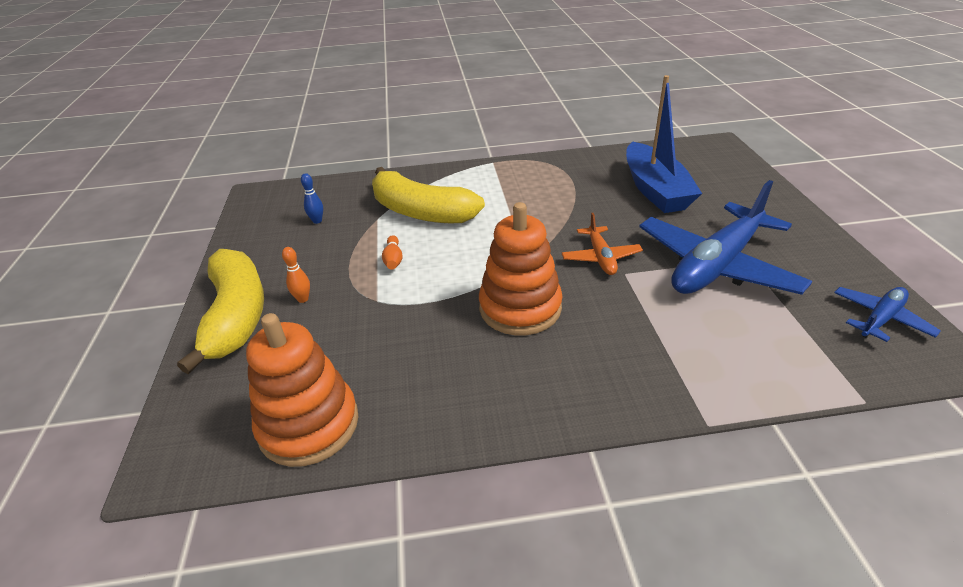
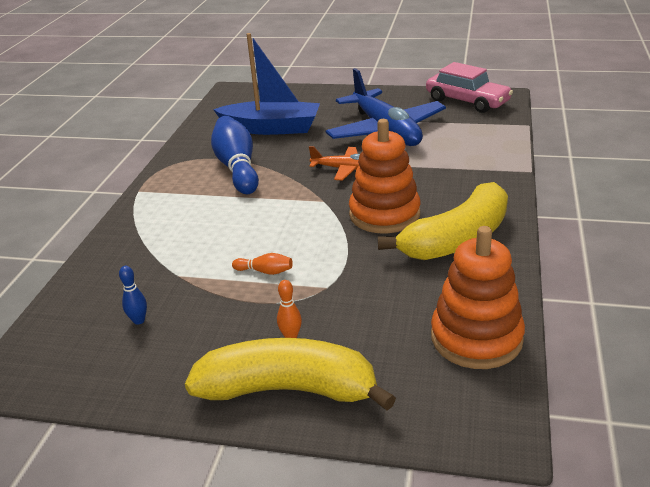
camera: 70 degrees left, 5 degrees down
(421, 212) = (192, 245): yellow banana -> yellow banana (457, 239)
(561, 195) = (237, 167): none -> blue bowling pin
(880, 319) = (467, 101): blue plane -> pink car

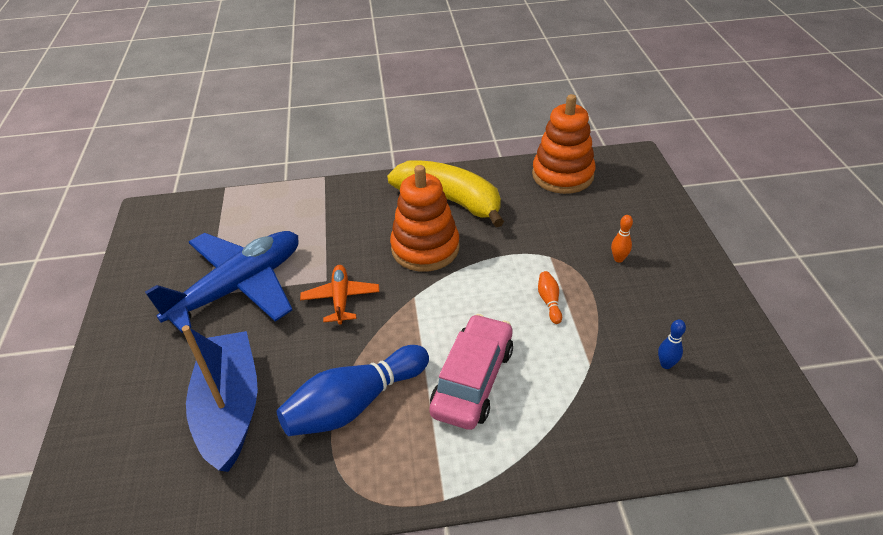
camera: 110 degrees left, 10 degrees up
(288, 389) = (668, 244): yellow banana -> none
(467, 101) = (157, 236): pink car -> pink car (473, 380)

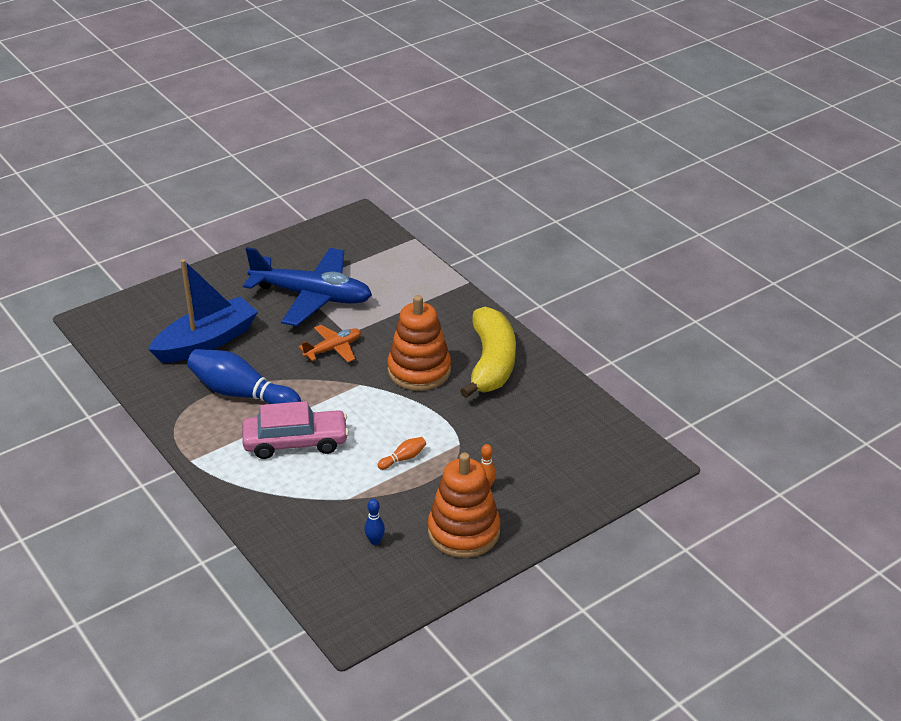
camera: 60 degrees right, 5 degrees down
(562, 175) = (584, 420): orange stacking toy -> orange stacking toy (463, 532)

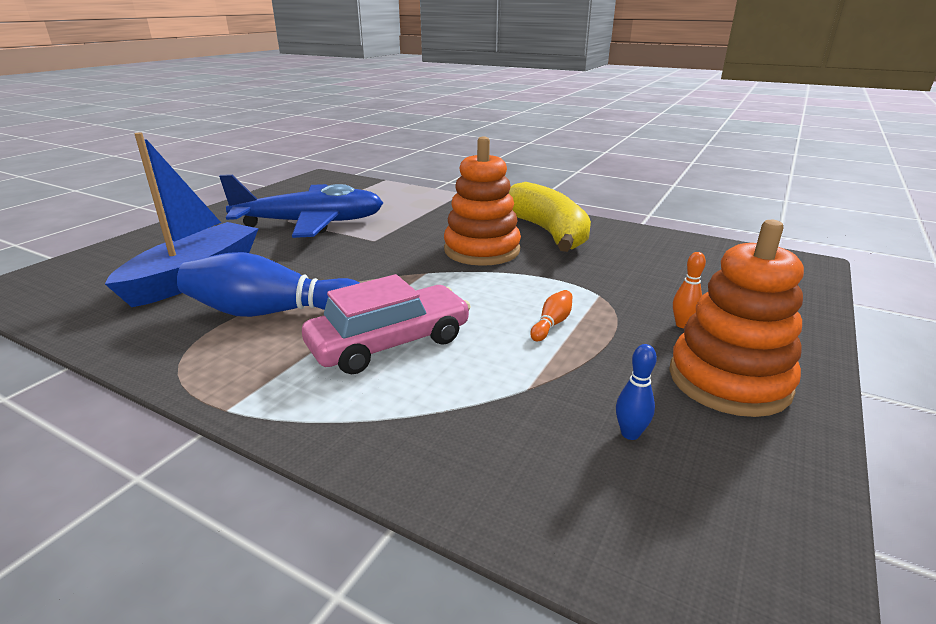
camera: 25 degrees left, 10 degrees down
(333, 349) = (367, 253): orange plane -> none

